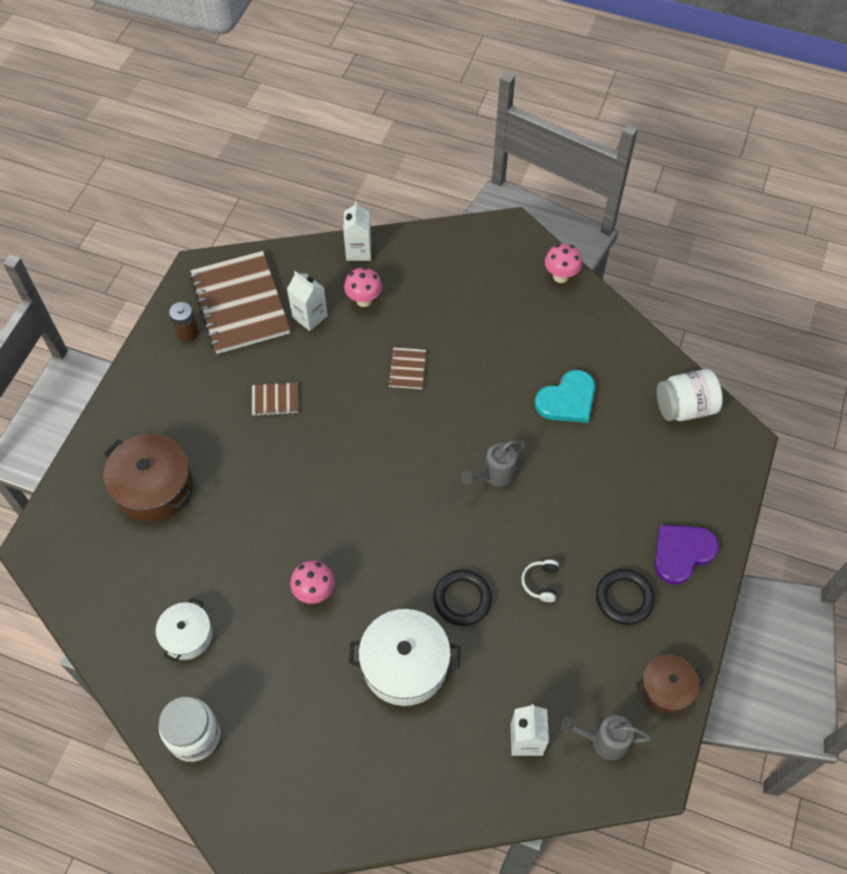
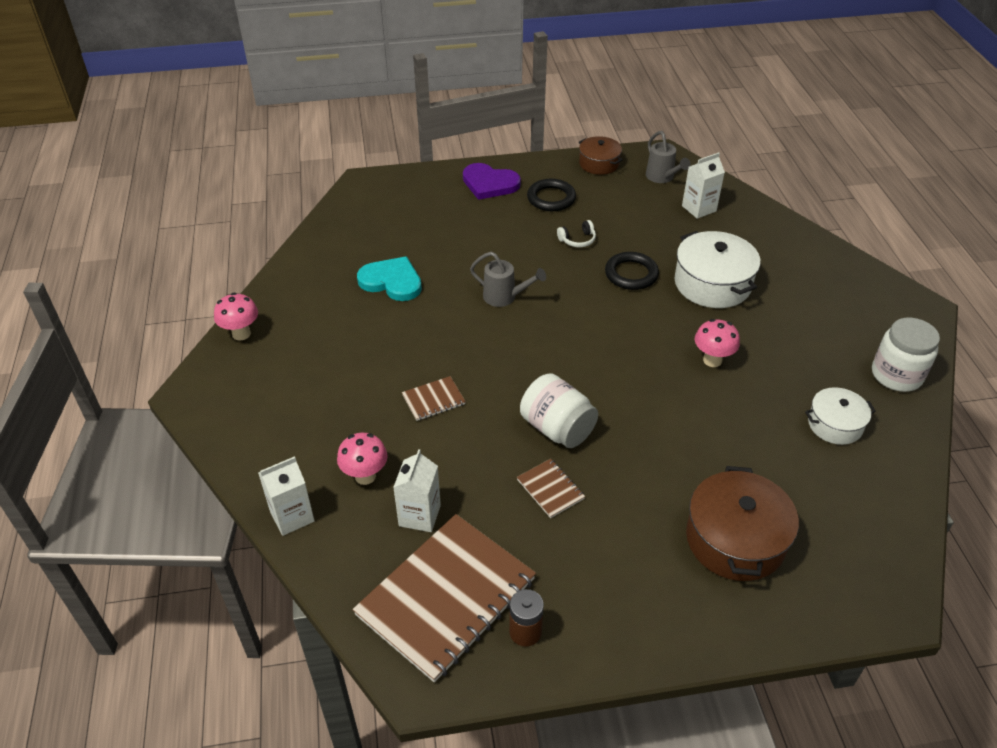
camera: 120 degrees left, 15 degrees down
(684, 407) = (352, 217): white jar -> white jar (557, 428)

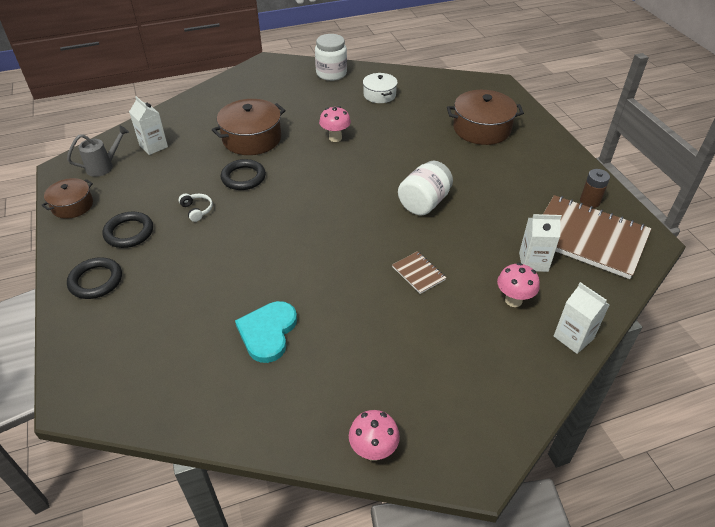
camera: 100 degrees left, 0 degrees up
(489, 184) = (96, 281): purple heart -> black ring
(504, 297) = (281, 247): grey watering can -> none
(550, 489) = (479, 201): brown notebook -> none
(712, 284) = (252, 138): white pot -> brown pot

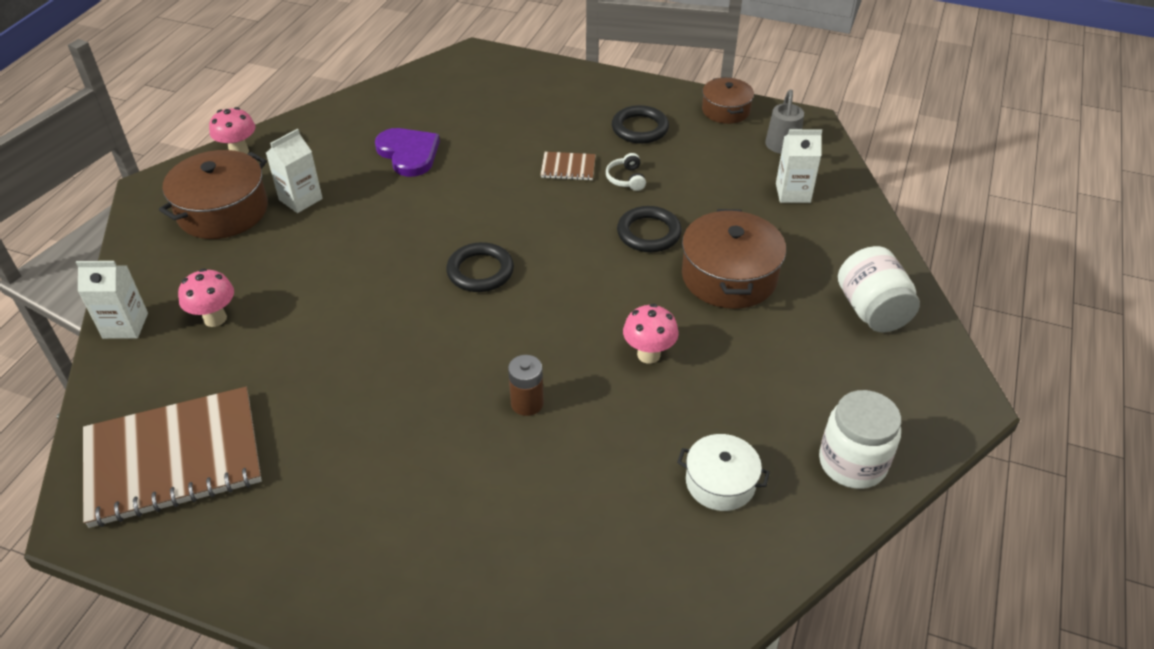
camera: 130 degrees right, 0 degrees up
(96, 281) = (591, 94): black ring -> black ring (480, 271)
(197, 210) = (626, 179): white headphones -> white headphones turned 75 degrees clockwise
(268, 332) = (408, 153): turquoise heart -> purple heart
(418, 273) = (339, 276): brown notebook -> brown notebook (568, 167)
(424, 203) = (423, 353): white jar -> white jar (872, 310)
(481, 129) = (488, 546): brown pot -> brown pot (223, 211)
(533, 262) = (224, 375): white carton -> white carton (300, 199)
(590, 201) = (207, 526): brown battery -> brown battery (527, 403)

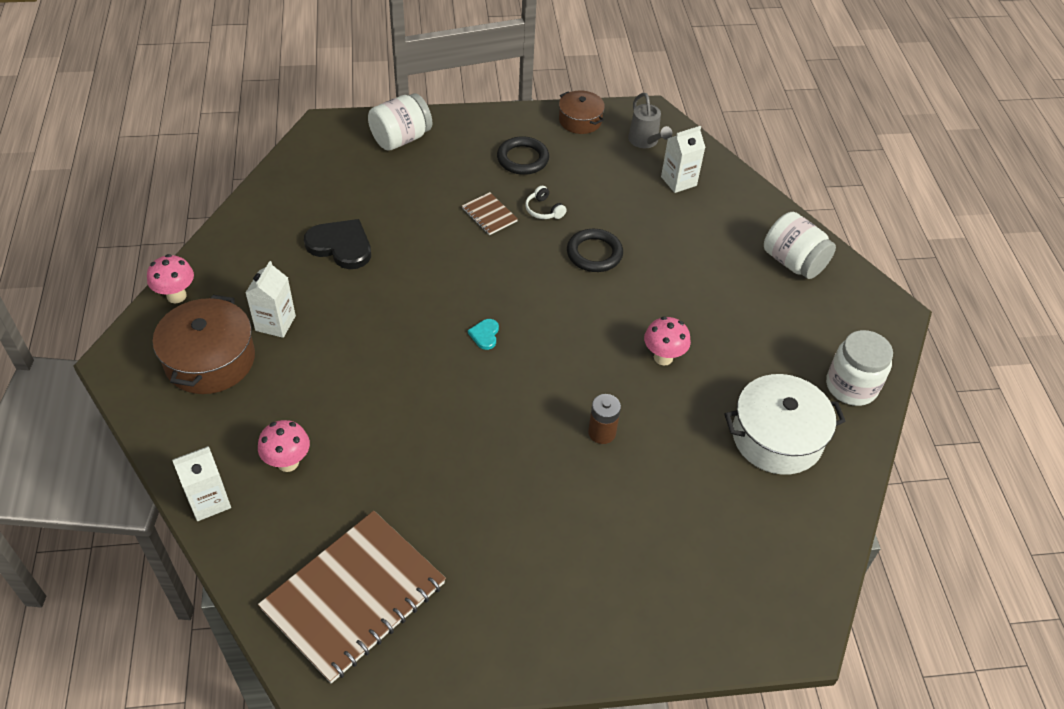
camera: 30 degrees left, 5 degrees up
(408, 153) = (341, 246): purple heart -> black heart
(480, 271) = (485, 335): black ring -> turquoise heart
(534, 81) = (401, 139): none -> white jar
(568, 167) = (489, 215): brown notebook -> brown notebook turned 75 degrees clockwise
(720, 482) = (777, 437): white pot -> white pot, size x1.65
(729, 276) = (678, 270): brown pot -> none

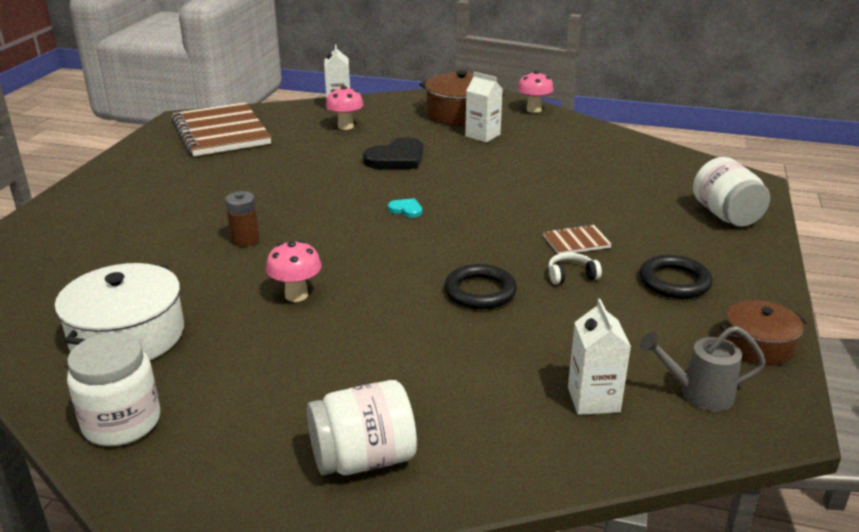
camera: 115 degrees right, 20 degrees down
(341, 246) = (562, 167): black heart -> black heart (396, 158)

